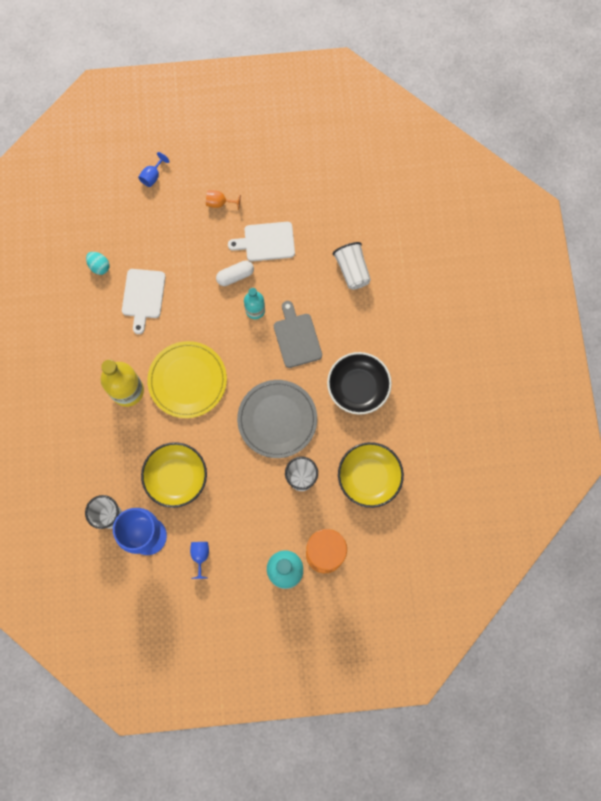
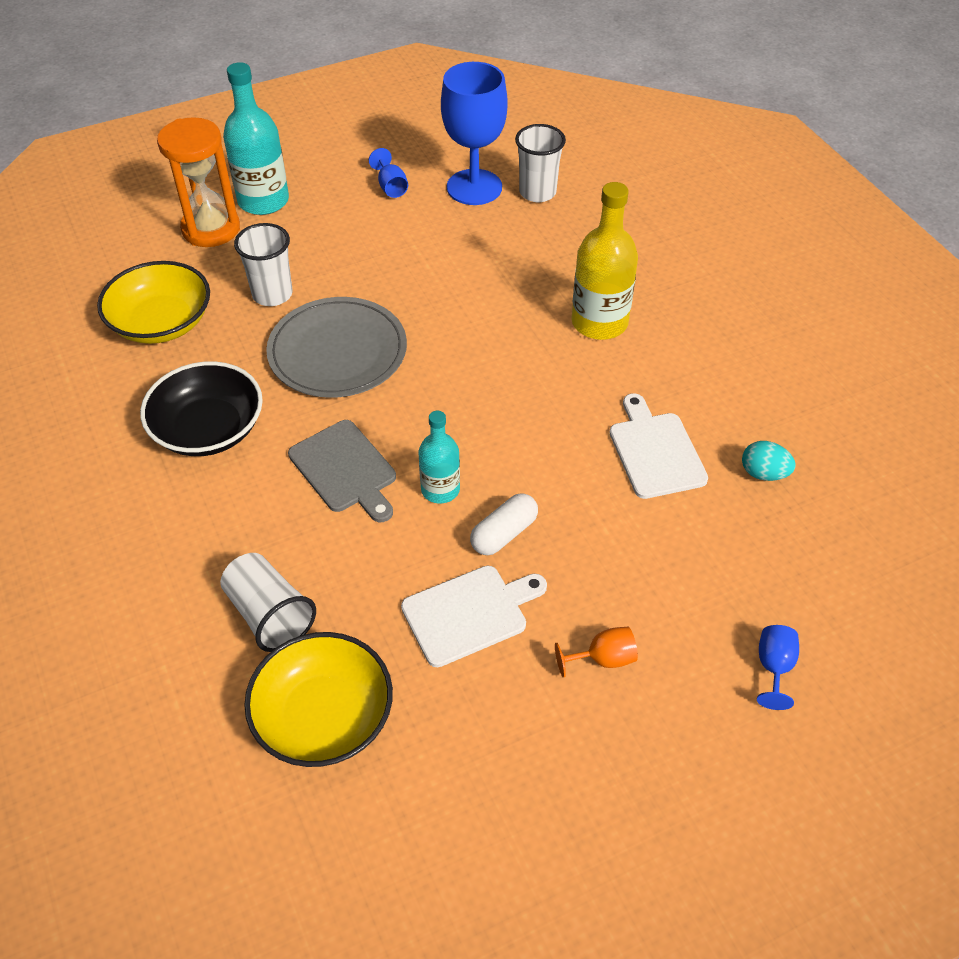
camera: 160 degrees right, 25 degrees down
(176, 477) = (466, 250): yellow bowl -> yellow bowl (323, 716)
(187, 380) = (510, 360): yellow plate -> none

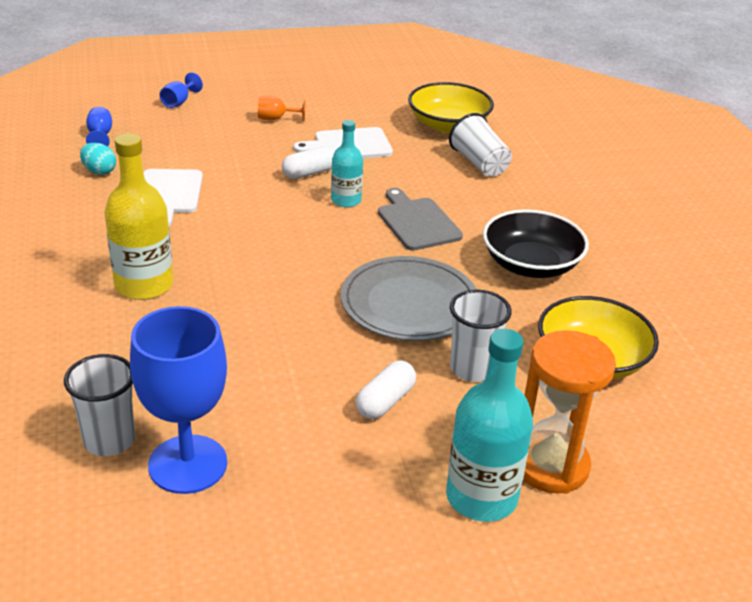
camera: 170 degrees left, 15 degrees down
(343, 254) = (385, 401): none -> white capsule
(391, 187) = (300, 486): blue goblet -> blue goblet (100, 136)

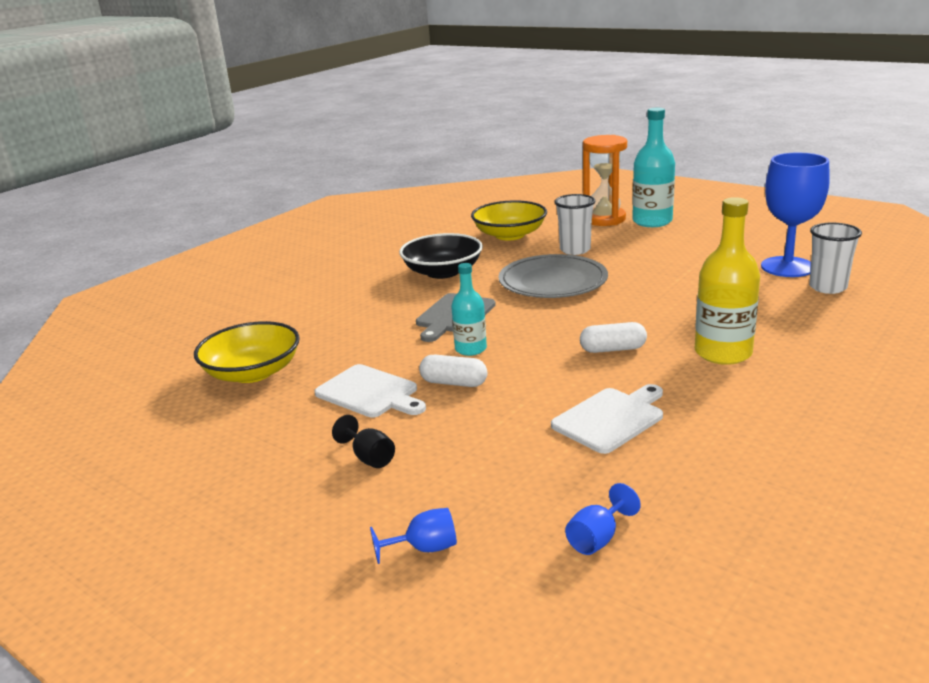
camera: 125 degrees left, 10 degrees down
(99, 171) = (654, 480): turquoise egg -> none
(276, 119) = (369, 458): orange goblet -> black goblet
(385, 401) = (643, 254): white capsule -> white capsule (613, 349)
(479, 163) = (318, 333): white cup -> none

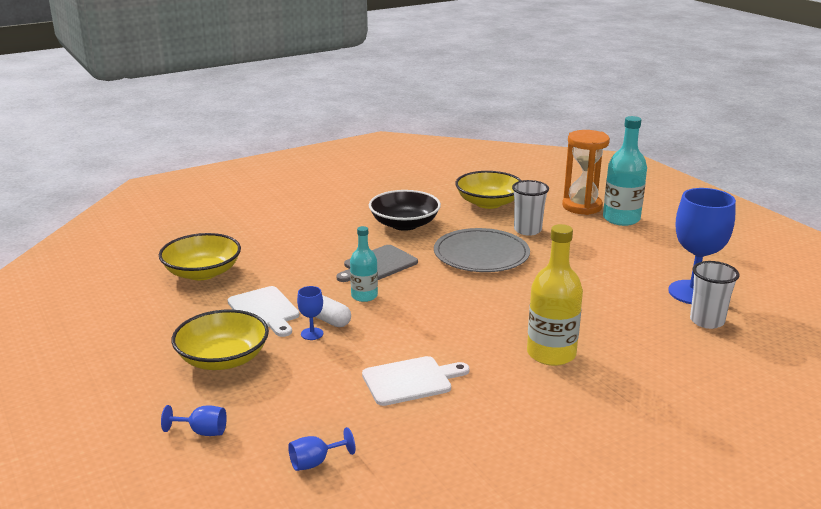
camera: 20 degrees right, 0 degrees up
(369, 458) = (223, 359): black goblet -> yellow bowl
(450, 402) = (312, 334): none -> blue goblet
(613, 349) = (468, 326): white capsule -> none

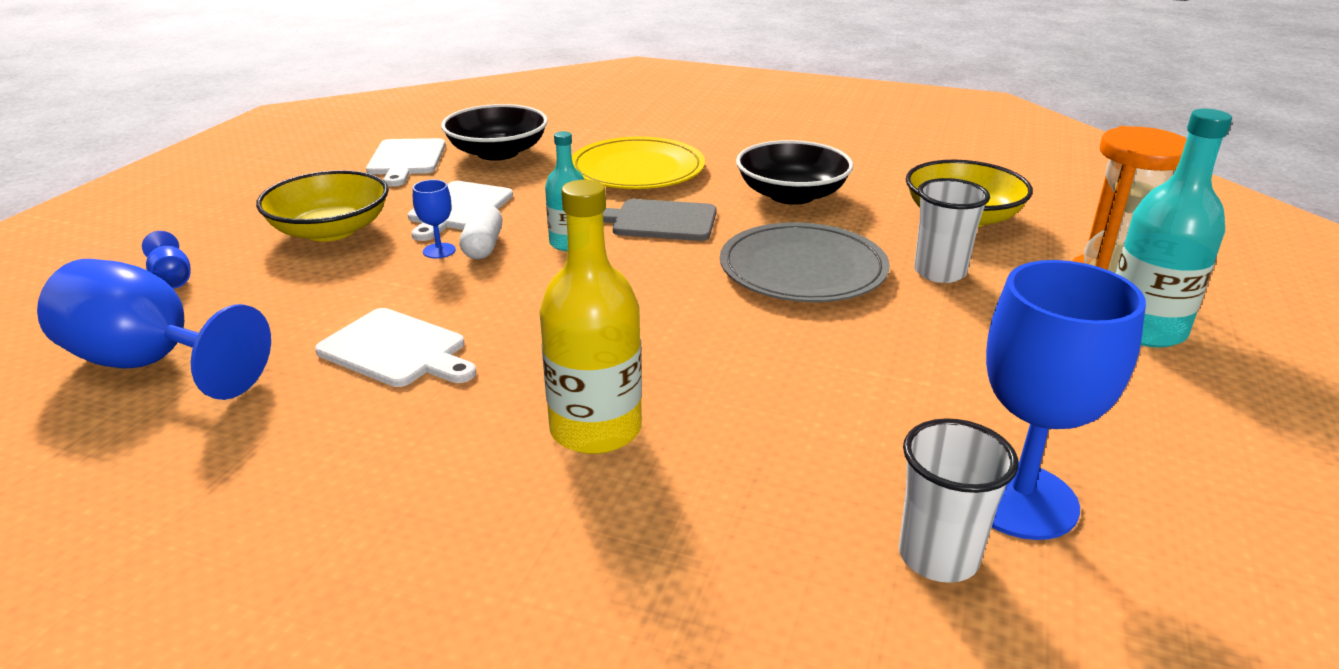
camera: 50 degrees right, 5 degrees up
(155, 303) = (406, 160): none -> white cutting board
(202, 272) = (497, 152): yellow bowl -> black bowl
(304, 245) = (637, 169): none -> yellow plate
(315, 462) = (151, 363): blue goblet -> blue goblet, size x2.31

